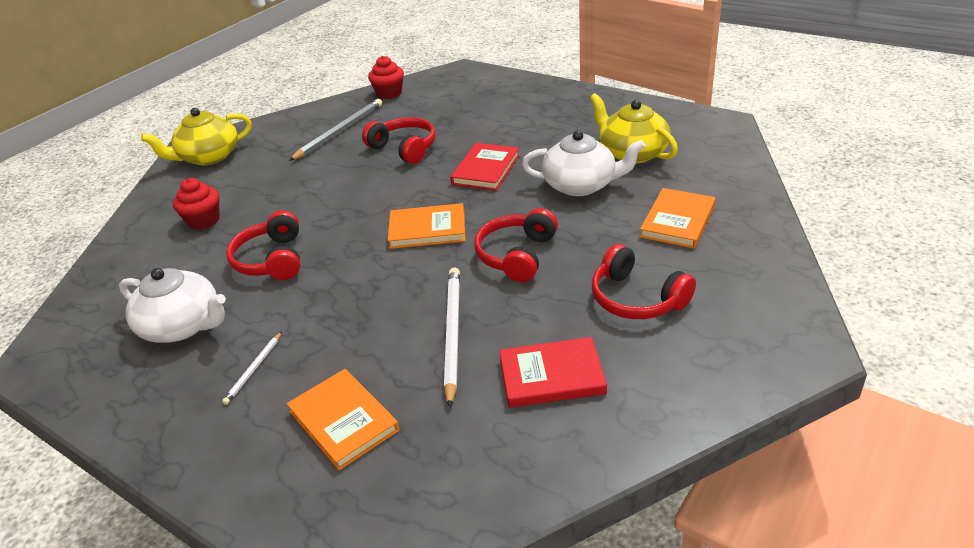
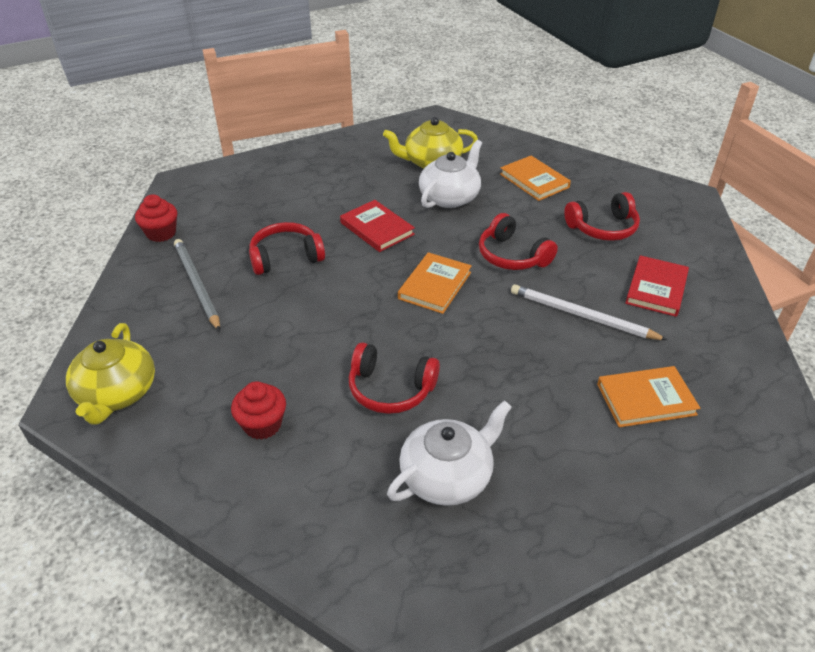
camera: 65 degrees left, 5 degrees up
(254, 369) = (550, 437): white pencil -> none

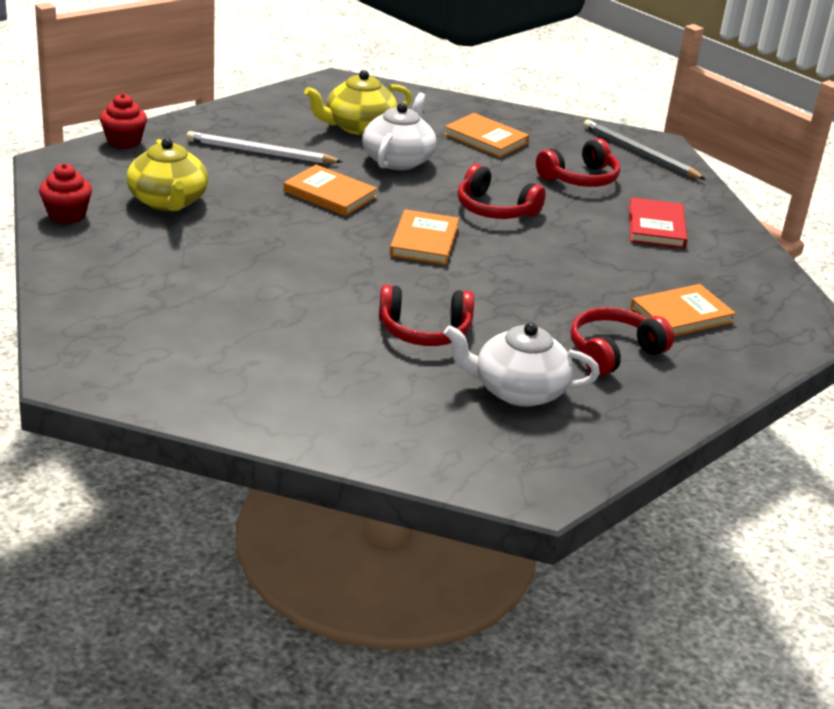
camera: 20 degrees left, 10 degrees down
(117, 393) = (121, 362): yellow teapot -> yellow teapot (168, 201)
(197, 285) = (147, 261): grey pencil -> grey pencil (639, 153)
(262, 424) = (304, 372): red cupcake -> red cupcake (124, 142)
(286, 257) = (238, 228): red headphones -> red headphones (614, 352)
(377, 228) = (329, 194): red book -> orange book
(447, 476) = (518, 390): white teapot -> white teapot turned 120 degrees counterclockwise
(582, 315) = (591, 255): white pencil -> white pencil (260, 152)

